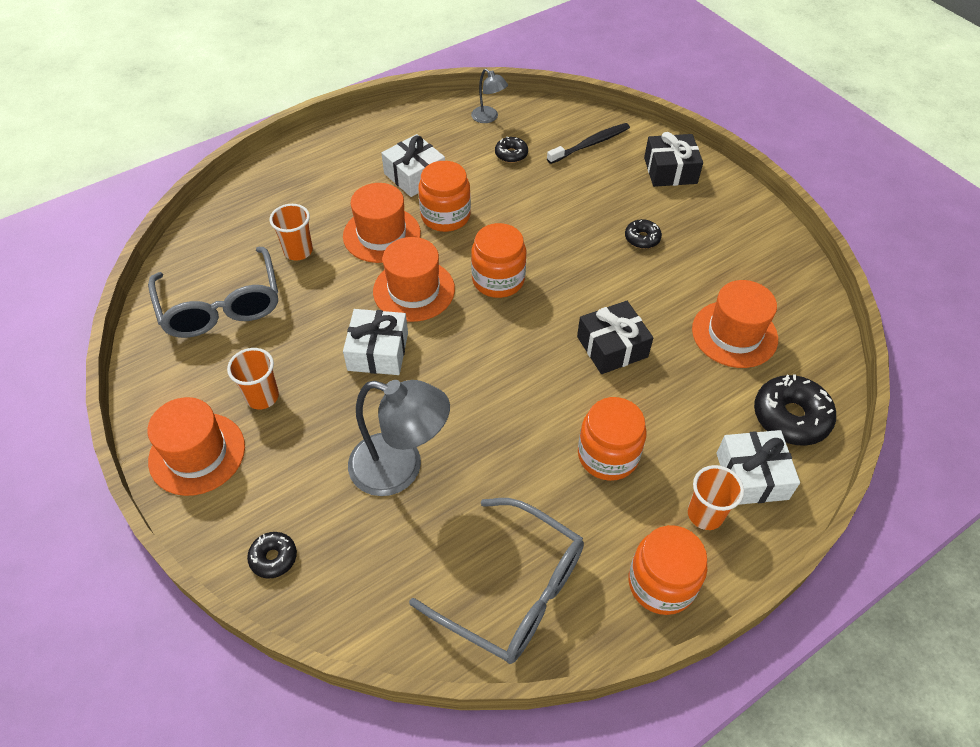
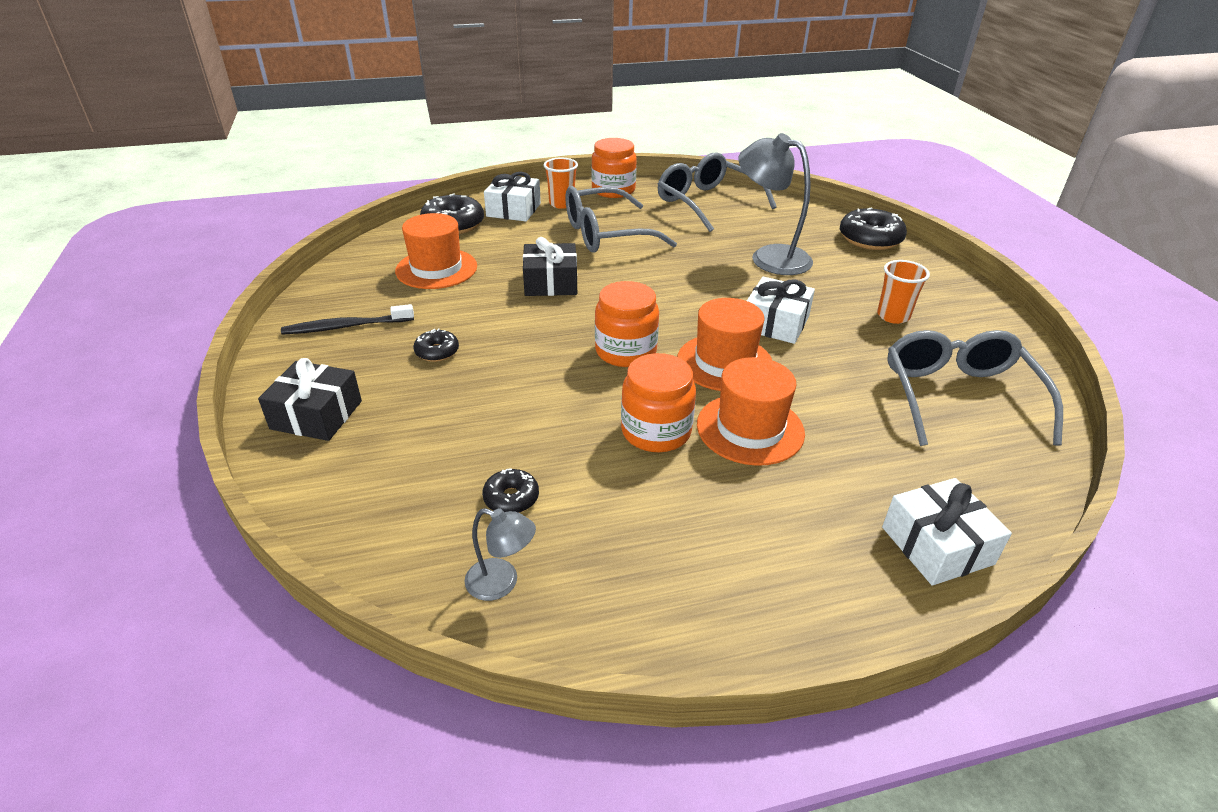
camera: 160 degrees left, 15 degrees down
(197, 453) = (946, 295): orange hat -> none
(273, 558) = (870, 239): black donut -> black donut, size x1.83
(298, 251) = (867, 435): orange cup -> none
(415, 176) = (679, 502): white gift -> white gift (937, 545)
(488, 118) = (502, 583): grey lamp -> grey lamp turned 135 degrees clockwise
(590, 144) = (380, 482): black toothbrush -> black toothbrush (346, 326)
(608, 455) = (605, 234): orange jar -> grey glasses

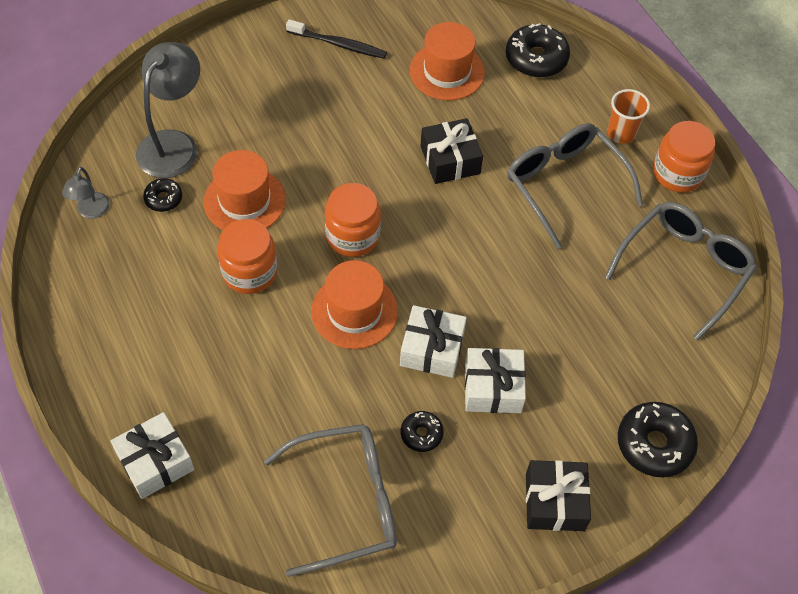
camera: 75 degrees right, 20 degrees up
(316, 415) = (227, 68): black gift -> black gift (555, 502)
(346, 326) = (338, 44): black toothbrush -> black toothbrush turned 135 degrees clockwise
(437, 352) = (319, 110): black donut -> black donut (421, 434)
(513, 210) = (588, 97): white gift -> white gift (493, 388)
(750, 429) = (266, 335): orange hat -> orange hat (244, 201)
(769, 257) = (568, 339): grey lamp -> grey lamp (174, 144)
(893, 316) = (477, 456): orange cup -> none

